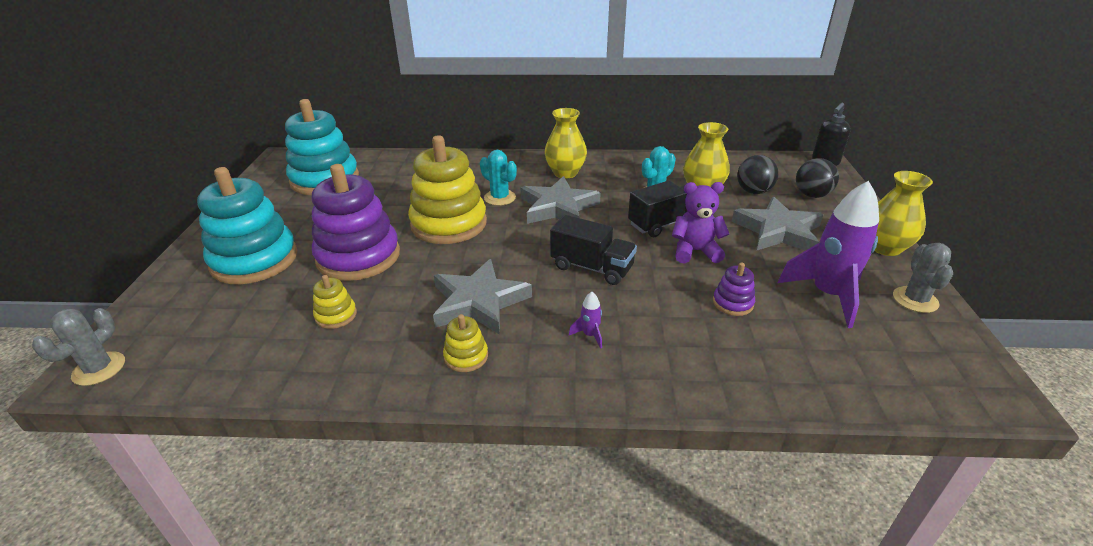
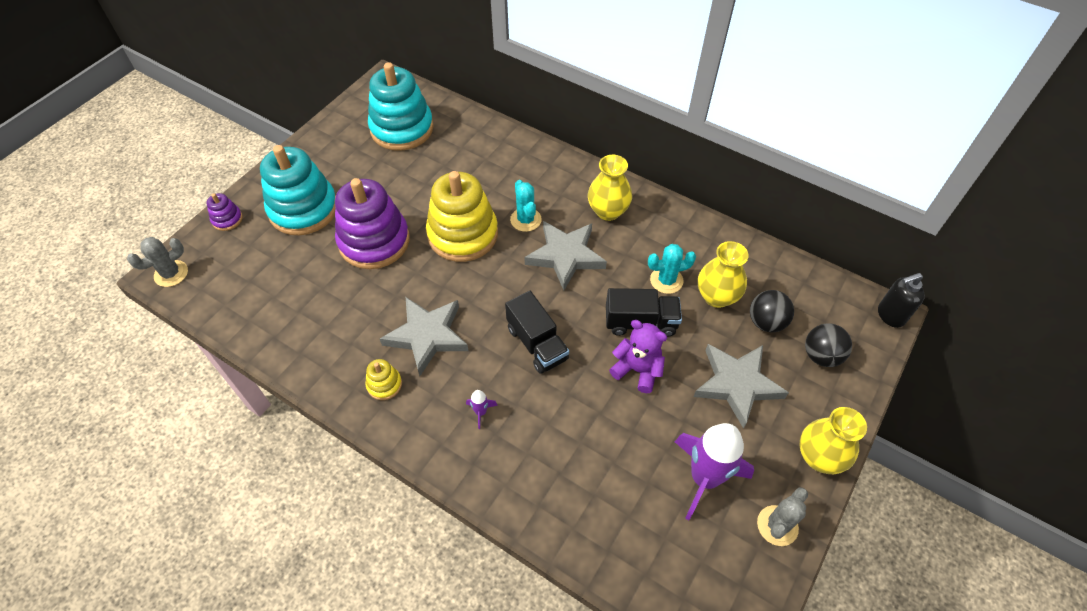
camera: 30 degrees right, 20 degrees up
(336, 315) = (326, 298): yellow stacking toy -> none
(733, 303) = (616, 442): purple stacking toy -> purple stacking toy (227, 219)

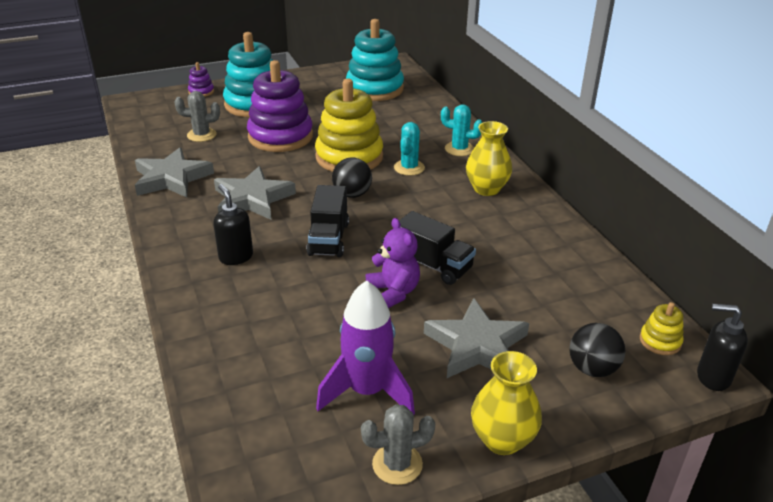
camera: 35 degrees right, 20 degrees down
(171, 274) = (135, 103): grey cactus -> grey cactus (201, 135)
(384, 384) = (190, 210): yellow stacking toy -> yellow stacking toy (660, 341)
(481, 412) = (236, 257): purple rocket -> black soap dispenser
(565, 256) = (416, 200): grey star -> grey star (171, 178)
(666, 280) = (489, 250): turquoise cactus -> turquoise cactus (459, 149)
(716, 296) = (526, 280): yellow vase -> none
(766, 322) = (558, 318): black ball -> black ball (352, 194)

